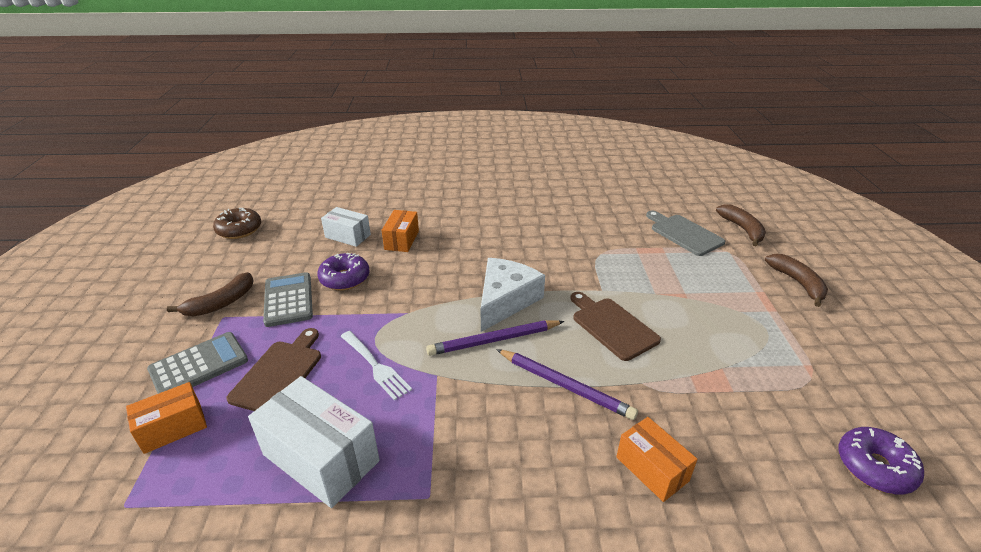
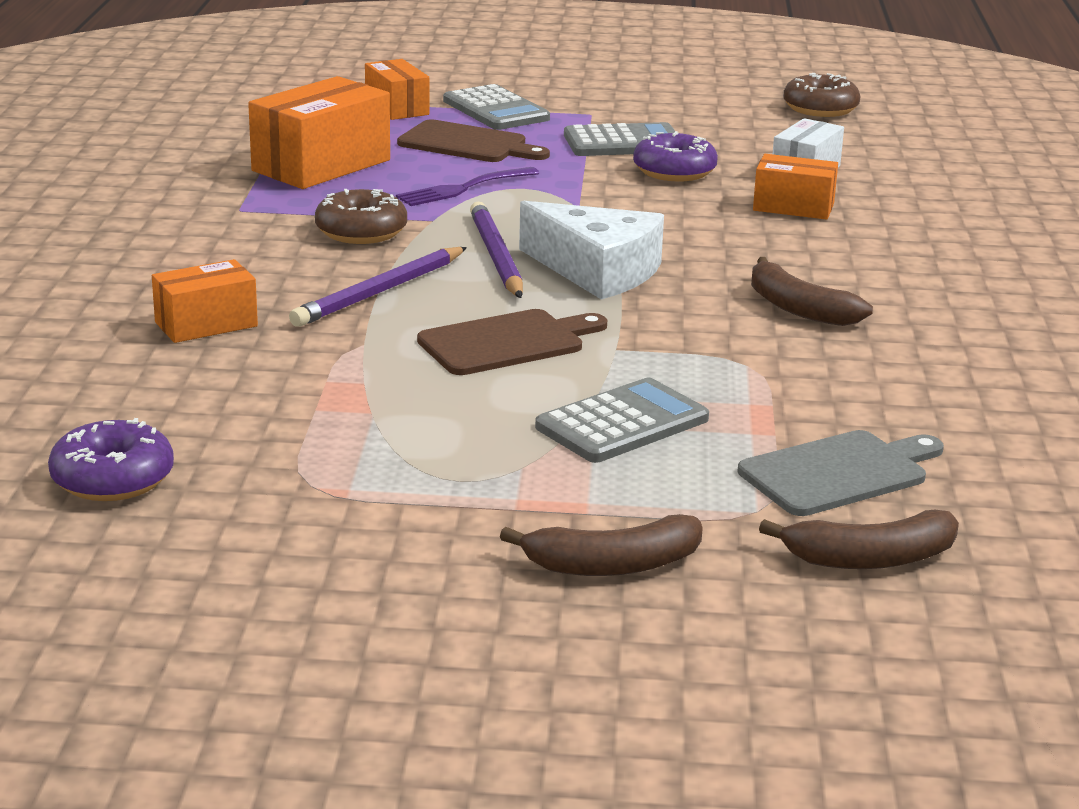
camera: 95 degrees right, 10 degrees down
(221, 303) = (622, 111): brown banana -> brown banana (798, 308)
(321, 458) = (321, 165): white box -> orange box
(375, 366) = (463, 188): white fork -> purple fork
(465, 410) = (361, 232): none -> brown donut
(678, 285) = (622, 423): none -> grey calculator

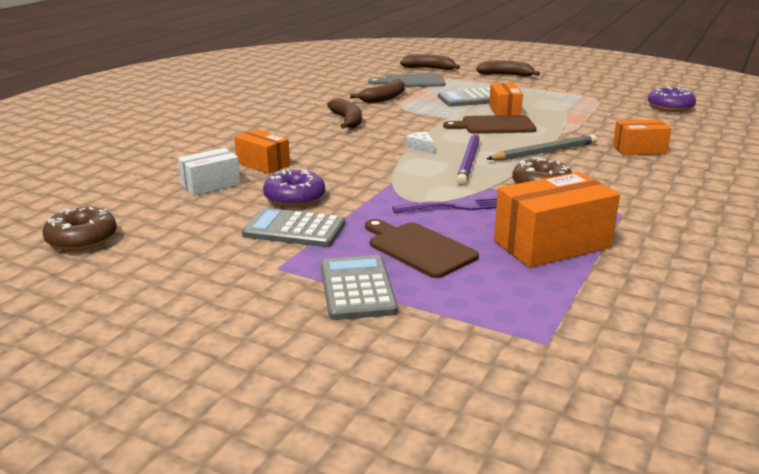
camera: 155 degrees left, 0 degrees up
(380, 292) = (544, 152): purple pencil -> grey pencil
(397, 108) = (451, 310): orange box -> orange box (504, 111)
(597, 271) = (421, 147): white cheese -> white cheese, size x0.41
(819, 389) = (384, 98): none -> brown banana

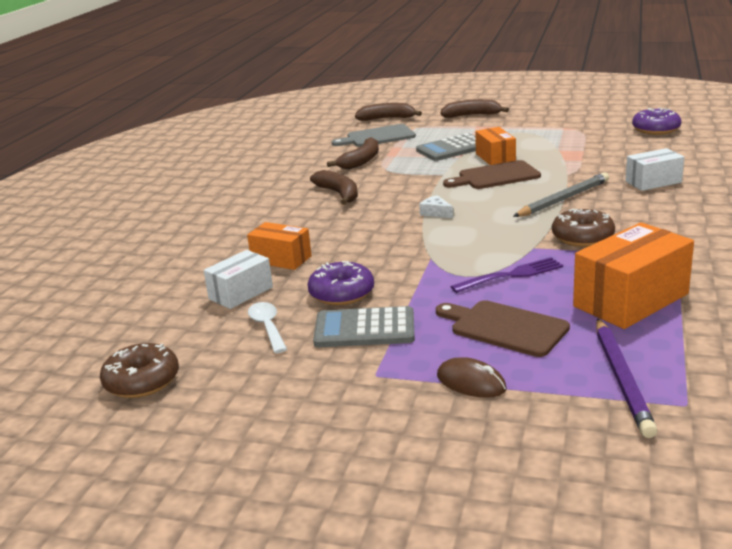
camera: 10 degrees left, 0 degrees up
(214, 214) = (267, 327): none -> white spoon
(357, 288) = (471, 382): grey calculator -> brown mouse
(469, 161) = (494, 221): purple pencil -> purple pencil (622, 379)
(639, 149) = (653, 182): orange box -> white box

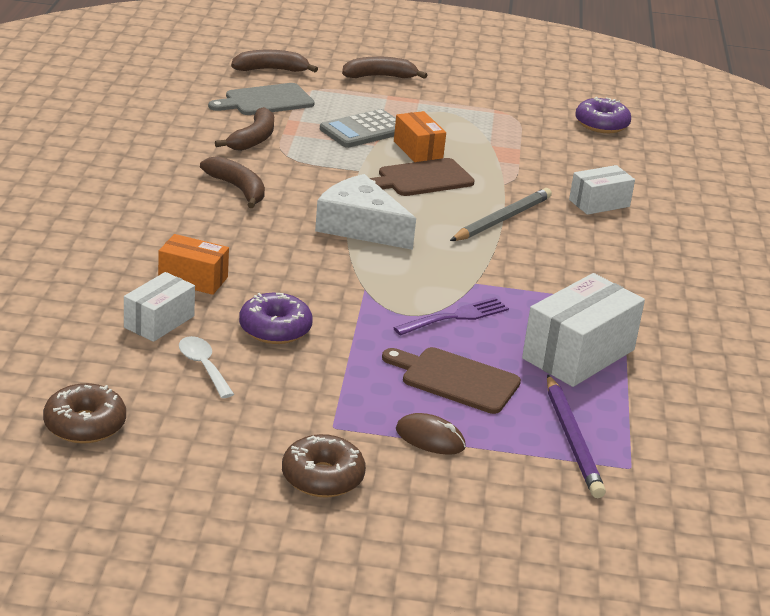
camera: 15 degrees left, 5 degrees up
(364, 329) = (310, 374): grey calculator -> none
(436, 213) = (360, 227): white cheese -> white cheese, size x2.46
(582, 237) = (526, 273): brown donut -> brown donut (322, 477)
(631, 300) = (578, 354): orange box -> white box

